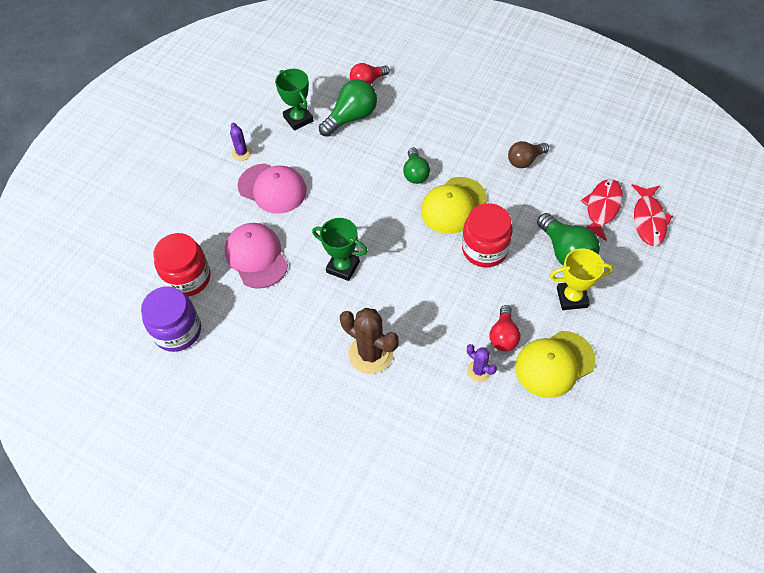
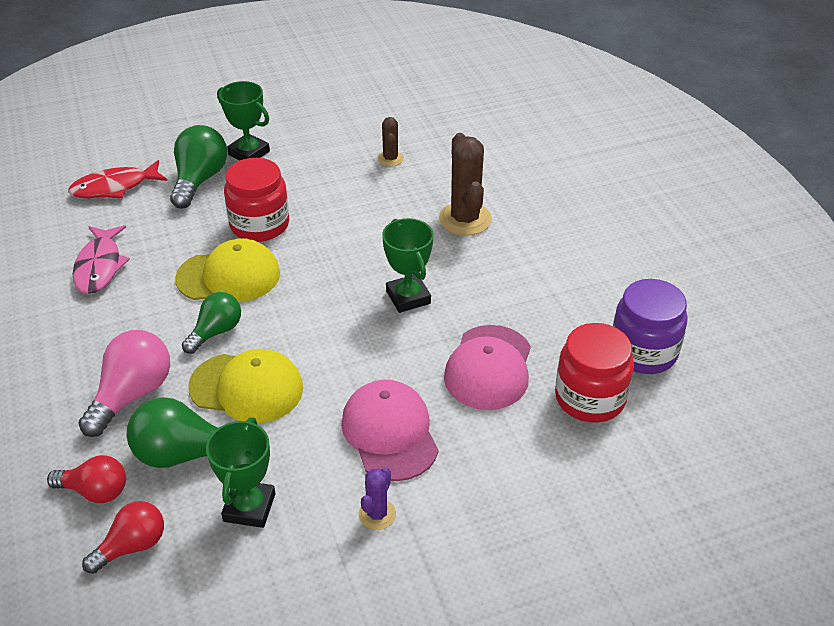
camera: 140 degrees left, 15 degrees down
(409, 121) = (132, 395): none -> pink light bulb
(479, 371) = (390, 159): purple cactus -> brown cactus
(503, 336) = (339, 165): red light bulb -> red light bulb (132, 546)
(525, 160) = (99, 266): brown light bulb -> pink fish
(554, 364) = (328, 130): yellow cap -> yellow cap (246, 388)
(572, 297) = (249, 153): yellow trophy -> green trophy
(648, 220) = (98, 157): red fish -> none

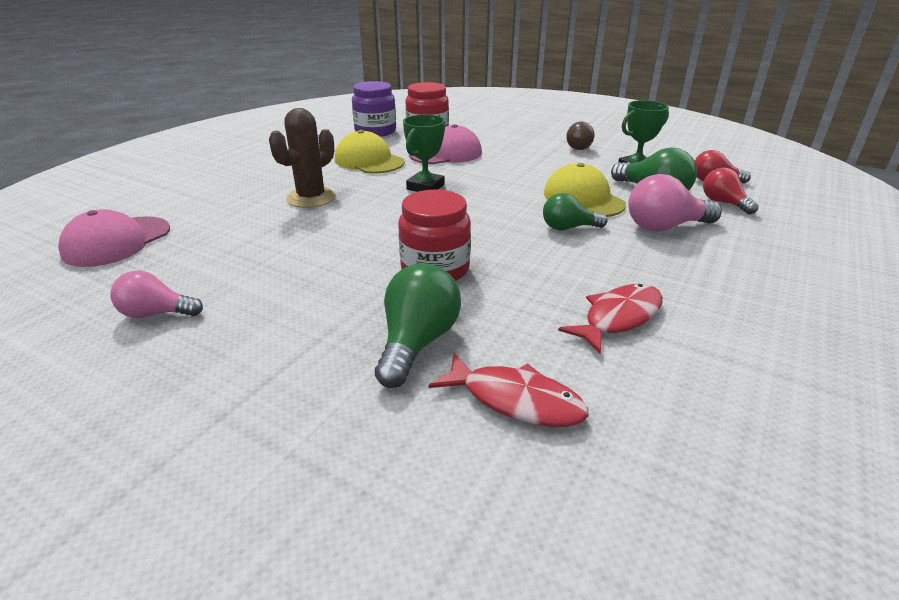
camera: 130 degrees left, 10 degrees down
(99, 266) = (618, 318): pink fish -> red fish
(199, 180) = (417, 343): green light bulb -> green light bulb turned 135 degrees clockwise
(229, 276) = (514, 251): yellow cap -> yellow cap (369, 161)
(249, 153) = (325, 339): green trophy -> none
(355, 110) = (156, 314): none -> pink light bulb
(377, 514) = (576, 147): purple cactus -> brown light bulb
(390, 159) = (250, 254): brown cactus -> none
(390, 433) = (531, 158): pink cap -> pink cap (117, 241)

